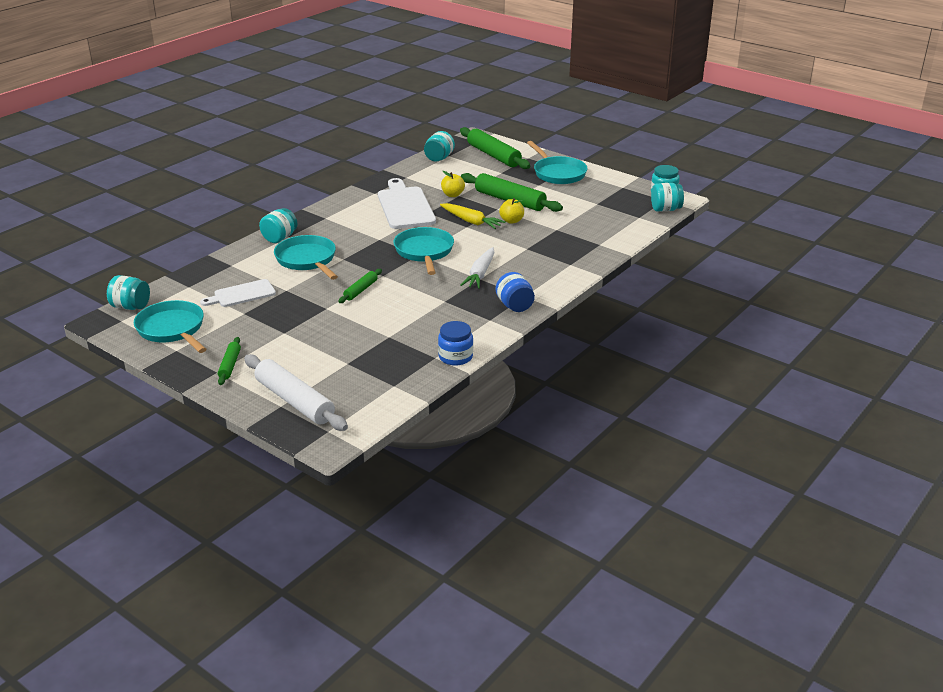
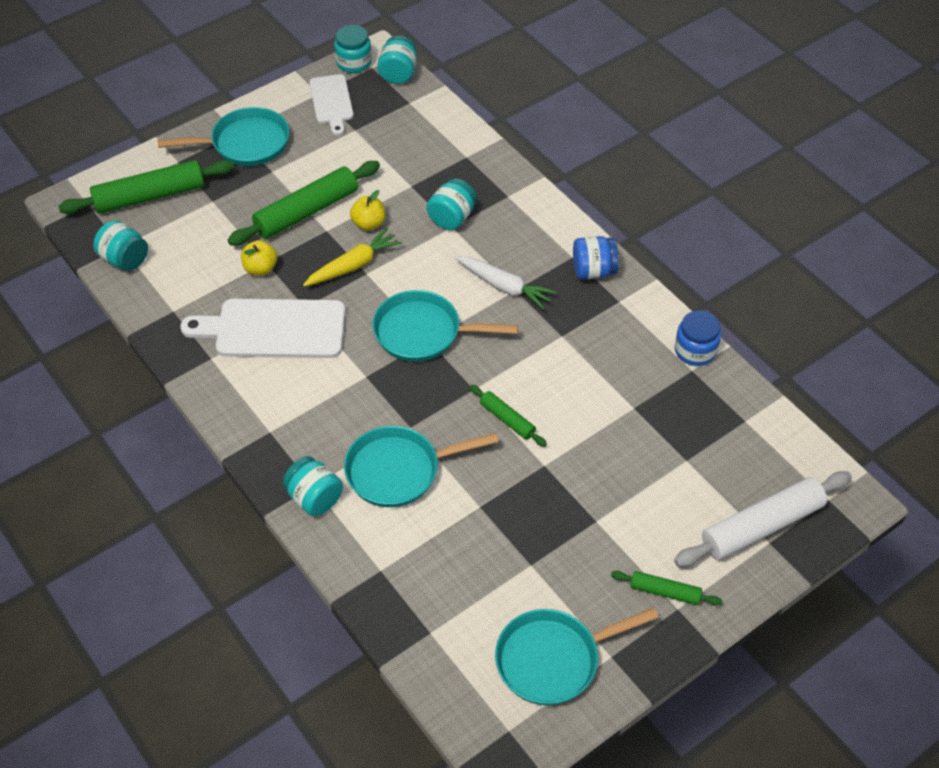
camera: 75 degrees left, 20 degrees up
(131, 307) = (469, 716): turquoise jar -> turquoise jar (452, 218)
(241, 294) = (476, 563): white cutting board -> white cutting board (332, 102)

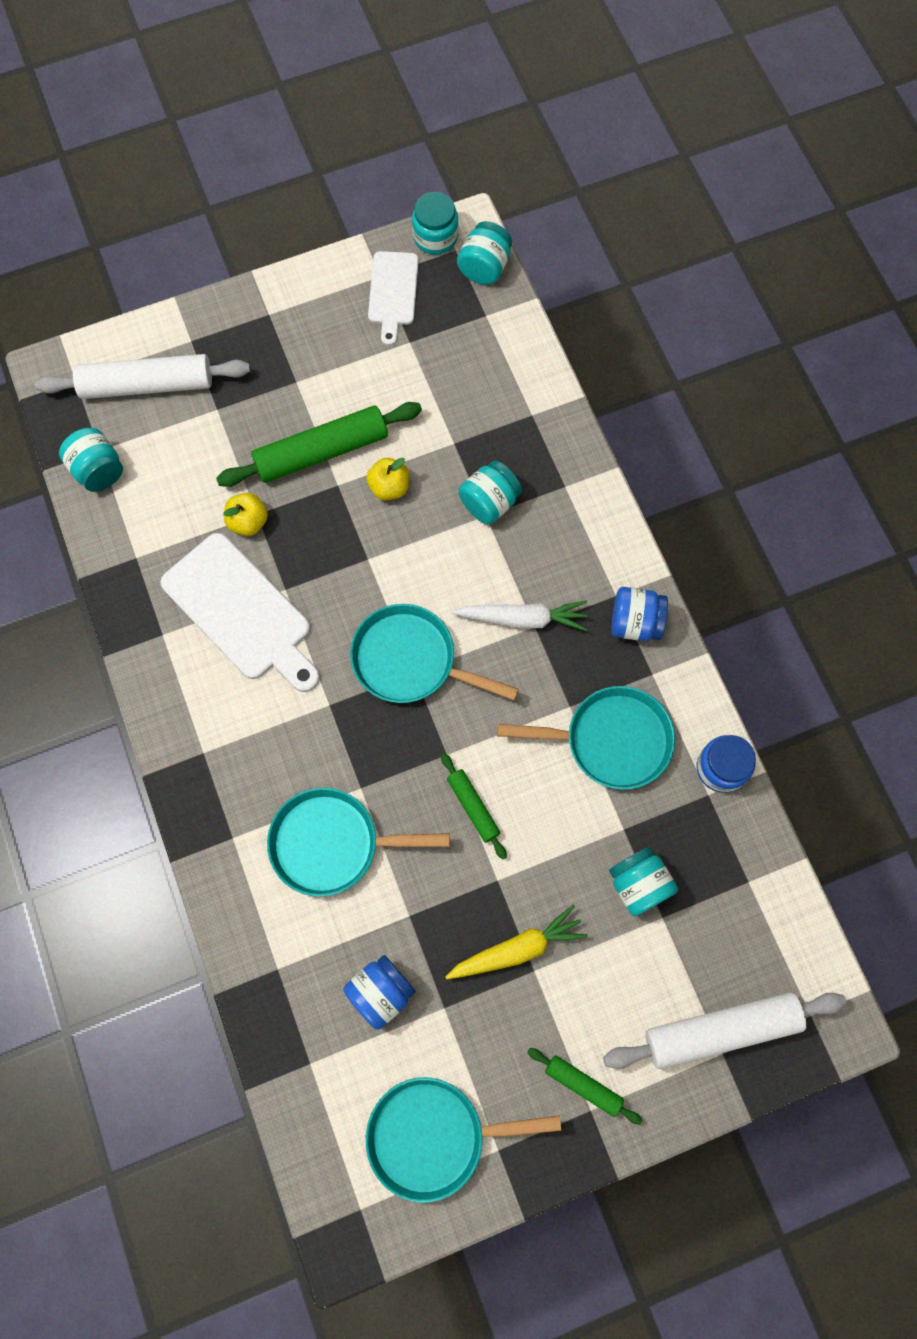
camera: 15 degrees right, 20 degrees up
(150, 196) = (147, 385): green rolling pin -> white rolling pin
(245, 143) = (275, 332): turquoise pan -> turquoise pan (610, 740)
(273, 329) = (241, 612): white cutting board -> white cutting board turned 150 degrees counterclockwise
(314, 498) = (230, 855): turquoise jar -> turquoise jar (638, 884)
(353, 265) = (355, 544): yellow carrot -> yellow carrot (517, 948)
(474, 566) = (381, 992): none -> blue jar
(504, 286) = (522, 618): white carrot -> white carrot turned 45 degrees counterclockwise

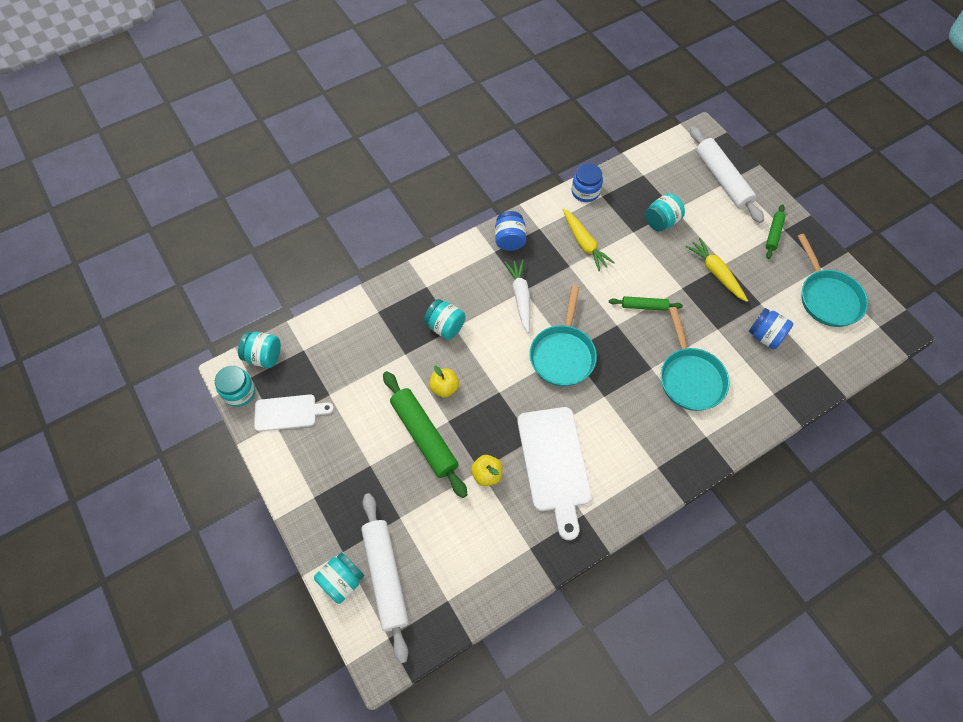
camera: 100 degrees left, 10 degrees down
(98, 470) = (465, 596): turquoise jar -> turquoise jar (342, 581)
(241, 612) = (554, 464): white cutting board -> white cutting board turned 135 degrees clockwise
(473, 807) = (644, 306): green rolling pin -> green rolling pin turned 45 degrees clockwise
(610, 740) = (584, 243): turquoise pan -> yellow carrot

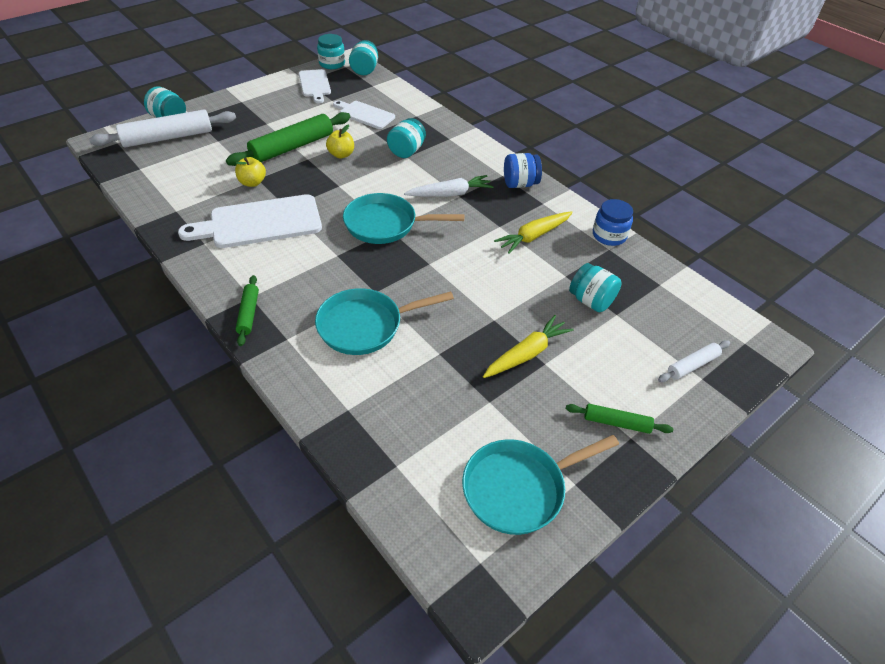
camera: 80 degrees right, 15 degrees down
(367, 361) = (364, 114): none -> white cutting board
(644, 306) = (459, 285): green rolling pin -> green rolling pin (248, 314)
(722, 179) = (692, 365): white rolling pin -> white rolling pin, size x0.52
(765, 336) = (436, 404): blue jar -> none

